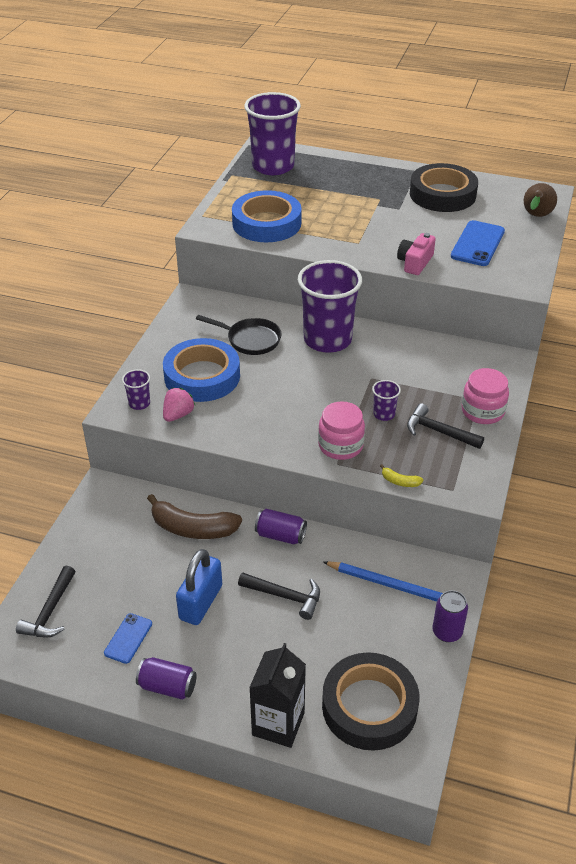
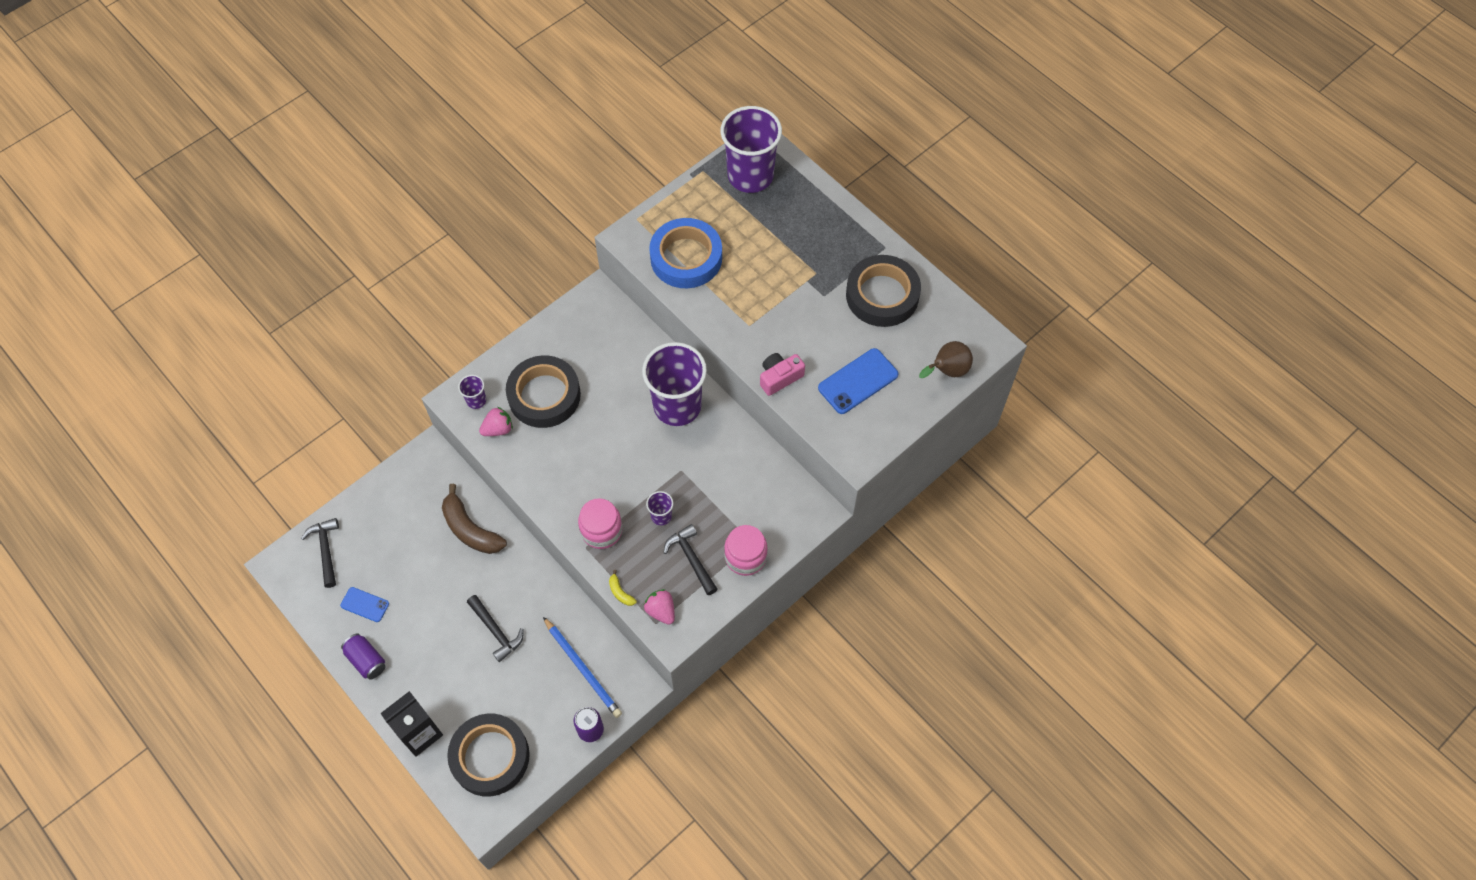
camera: 30 degrees right, 20 degrees up
(50, 611) = (326, 550): black hammer -> black hammer turned 120 degrees clockwise
(128, 638) = (364, 604): blue phone -> blue phone turned 60 degrees clockwise
(201, 602) = (433, 602): blue padlock -> none
(202, 376) = (544, 395): blue tape -> black tape
(250, 340) = (612, 372): black pan -> none
(280, 535) = (531, 573): purple can -> none
(449, 478) = (661, 611): none -> pink strawberry

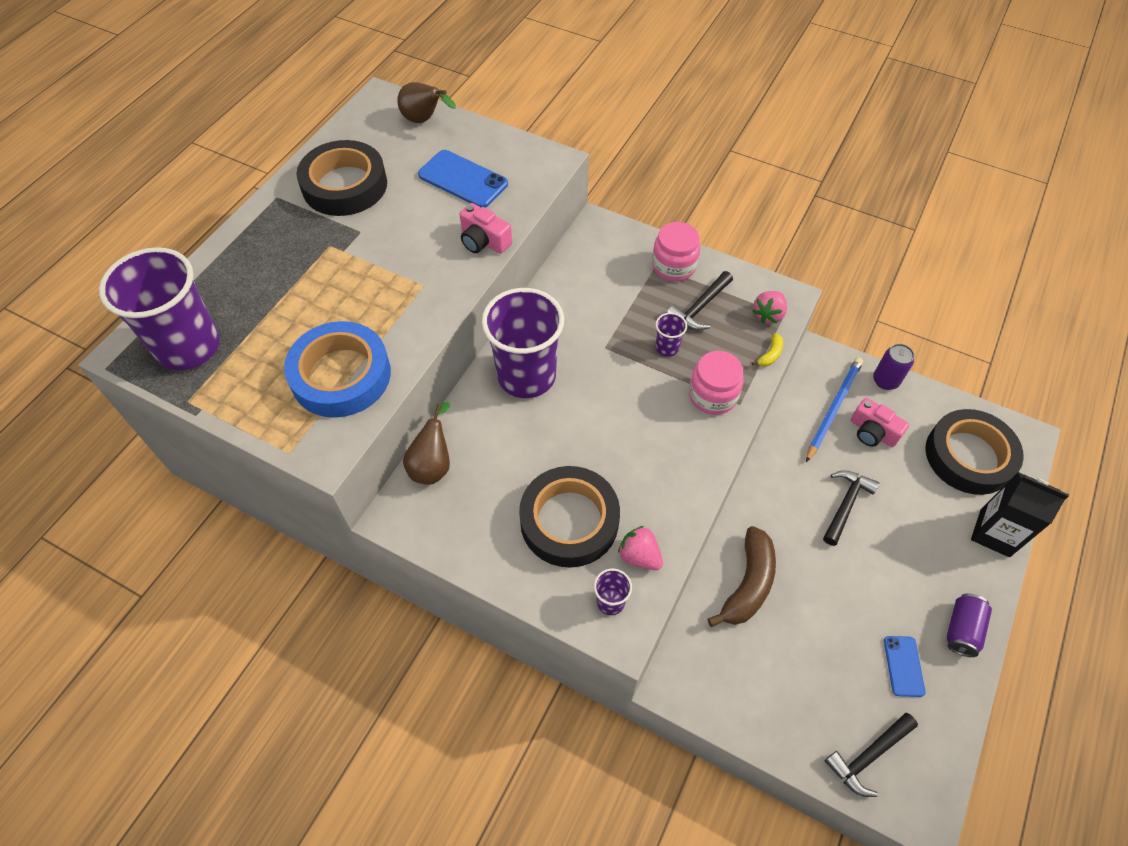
camera: 110 degrees left, 5 degrees down
(547, 689) = (872, 432): none -> pink camera
(626, 325) = (432, 465): none -> brown pear

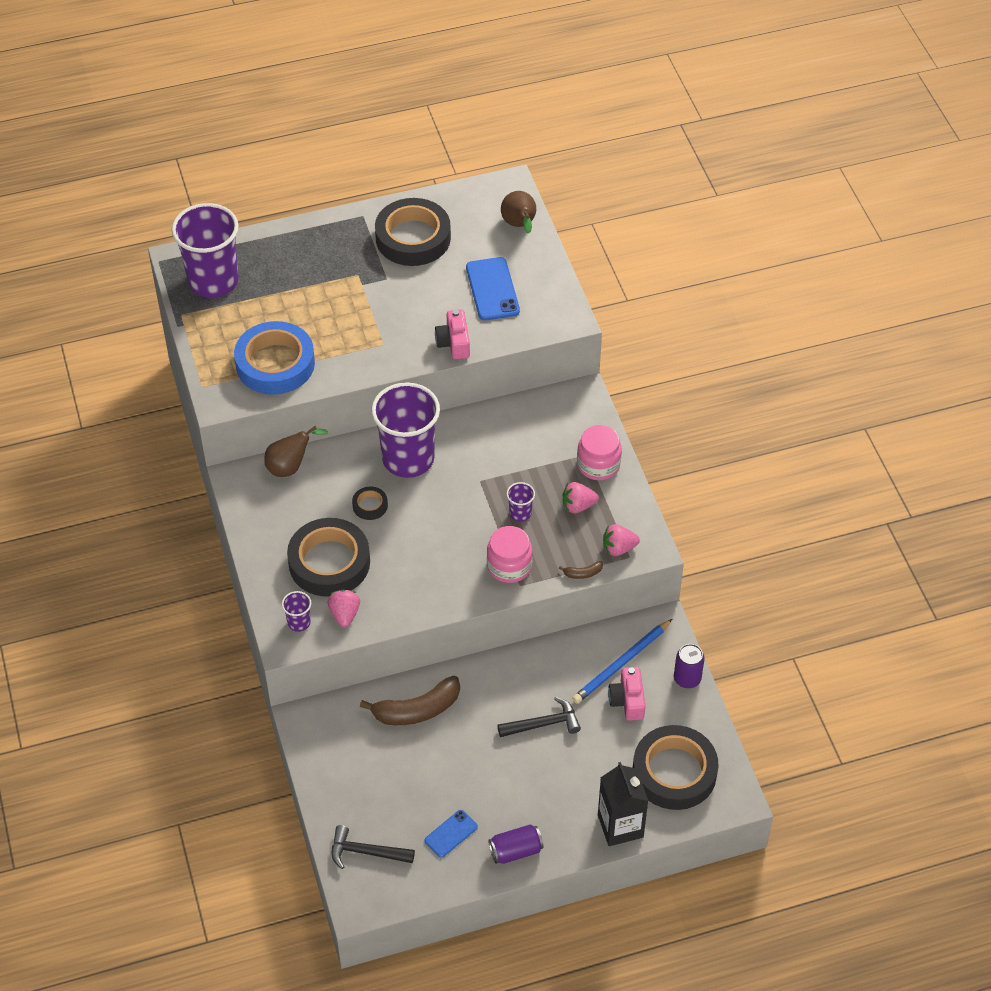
camera: 45 degrees right, 5 degrees down
(543, 440) = (370, 505): none -> black tape
(700, 307) = (578, 506): black hammer -> pink strawberry
(770, 355) = (583, 573): yellow banana -> brown banana
(833, 408) = (621, 663): blue pencil -> blue pencil turned 150 degrees clockwise

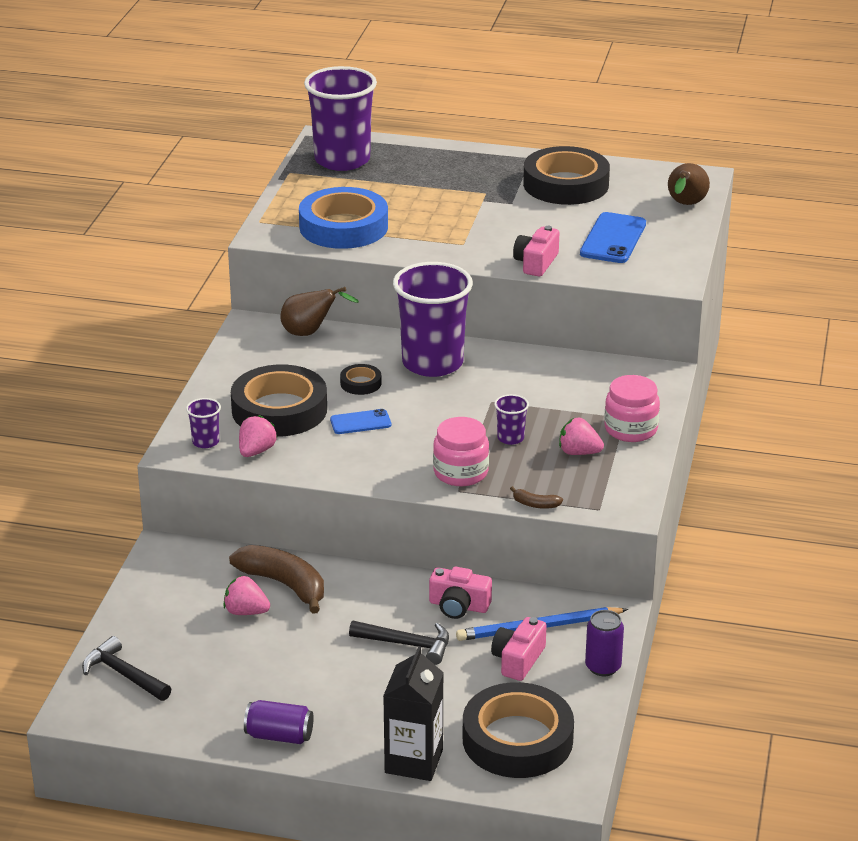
camera: 30 degrees right, 20 degrees down
(417, 710) = (284, 584): brown banana -> brown banana turned 150 degrees counterclockwise
(451, 834) = (224, 694): blue phone -> blue phone (360, 422)
(554, 670) = (458, 606): none -> pink camera
(618, 548) = (593, 498): pink strawberry -> pink strawberry (246, 612)

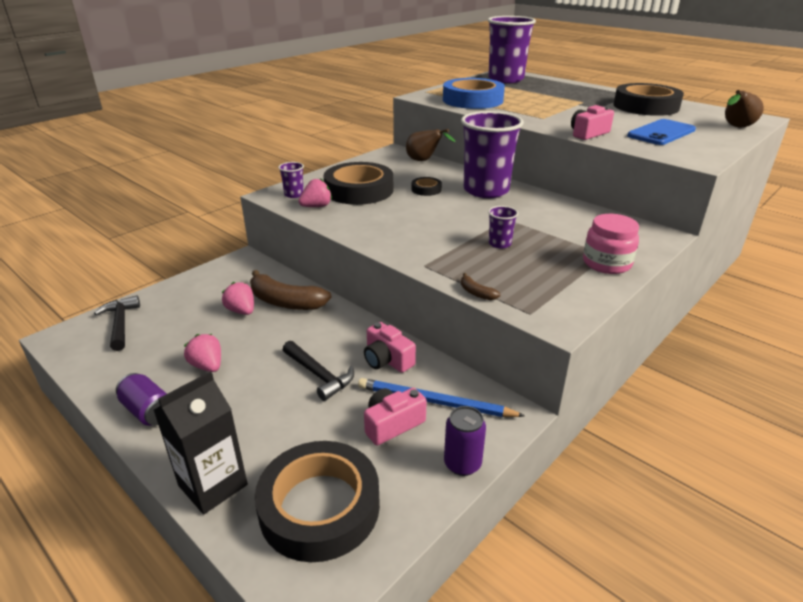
camera: 30 degrees right, 0 degrees up
(284, 584) = (285, 302): brown banana -> brown banana turned 135 degrees clockwise
(360, 422) = (401, 208): blue phone -> none
(460, 472) = (438, 255): pink jar -> none
(579, 452) = (547, 267): pink strawberry -> pink strawberry (207, 366)

